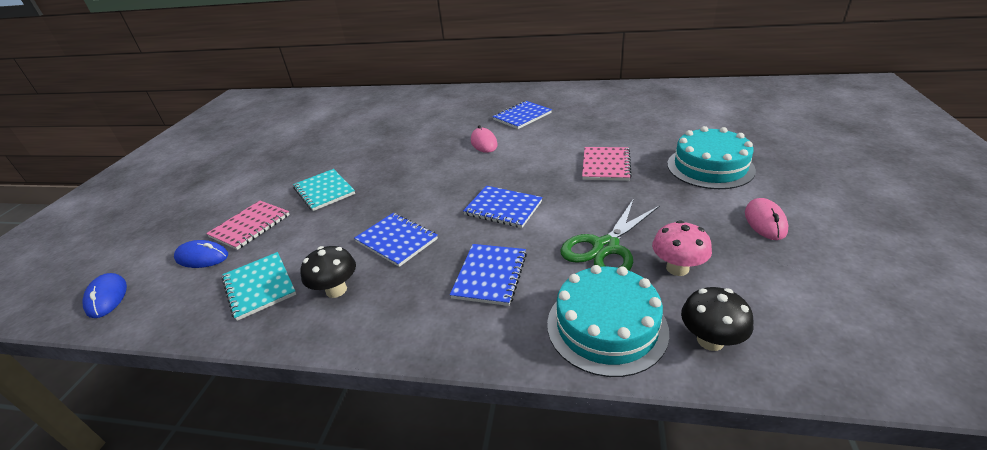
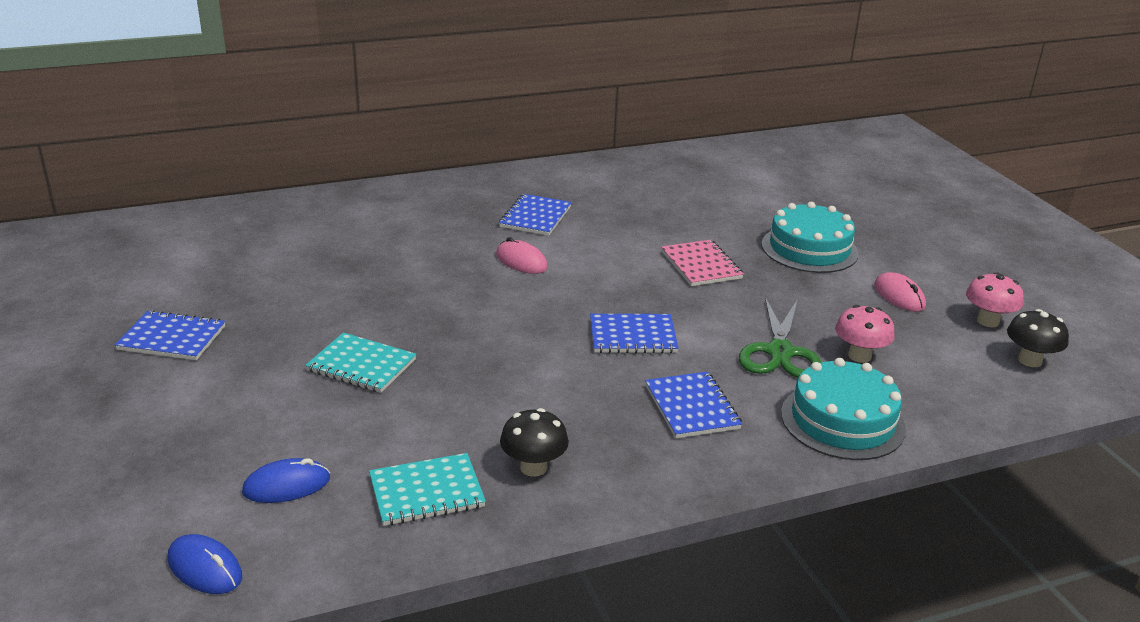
camera: 35 degrees left, 5 degrees down
(250, 226) = (306, 432): pink notebook -> none
(259, 286) = (426, 492): turquoise notebook -> turquoise notebook turned 45 degrees counterclockwise
(396, 240) = (543, 399): blue notebook -> blue notebook (172, 338)
(710, 340) = (930, 407): black mushroom -> black mushroom (1030, 360)
(849, 266) = (988, 321): none -> pink mushroom

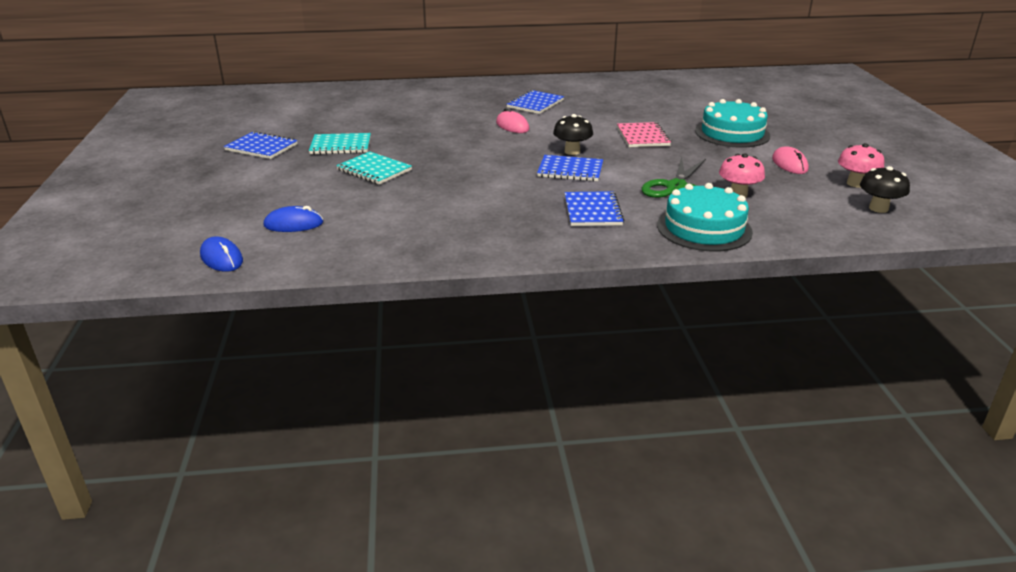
camera: 15 degrees right, 0 degrees up
(426, 492) = (382, 236): turquoise notebook -> turquoise notebook (340, 146)
(533, 467) = (461, 231): black mushroom -> black mushroom (572, 151)

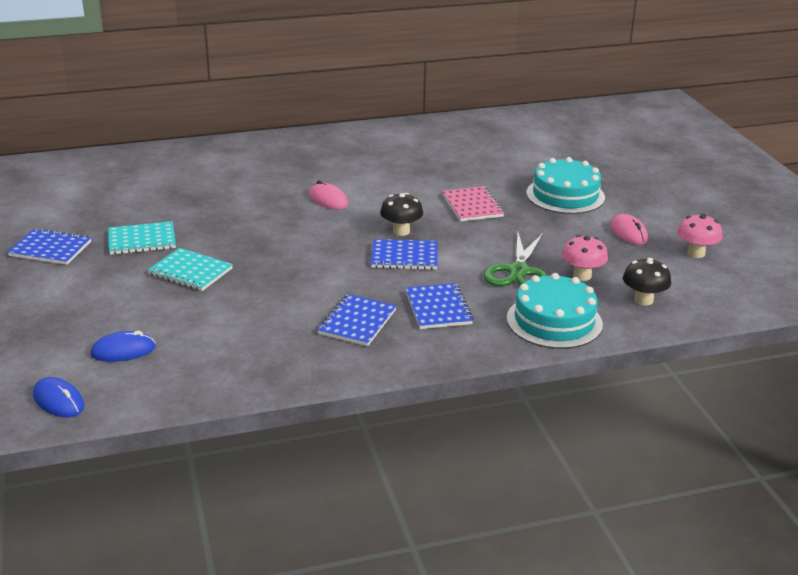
camera: 10 degrees left, 0 degrees up
(535, 104) = (346, 166): blue notebook -> blue notebook (357, 322)
(878, 208) = (720, 283): black mushroom -> black mushroom (643, 300)

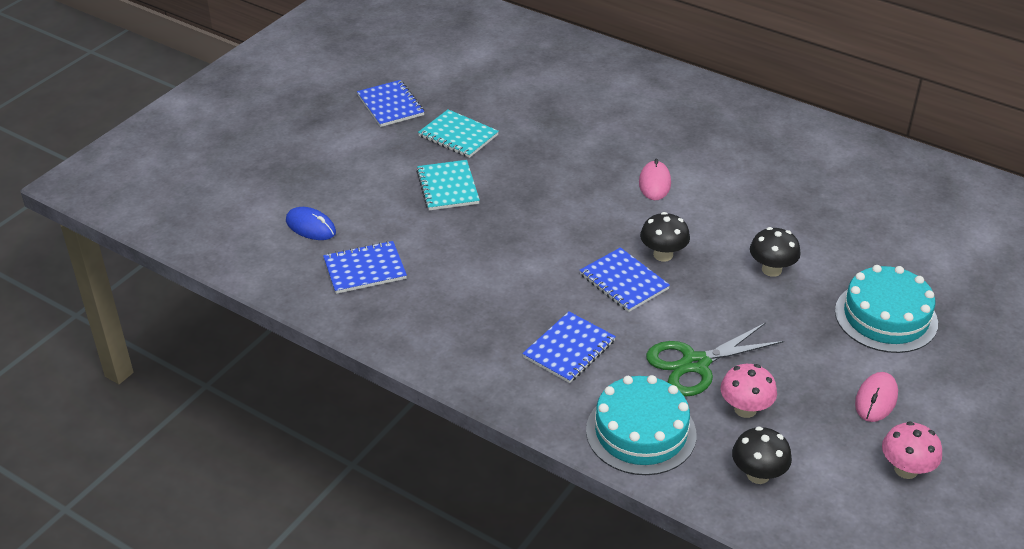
camera: 50 degrees right, 10 degrees up
(58, 401) = (224, 239): blue mouse -> none
(357, 322) = (490, 316): blue notebook -> blue notebook (365, 269)
(472, 206) = (771, 270): pink notebook -> black mushroom

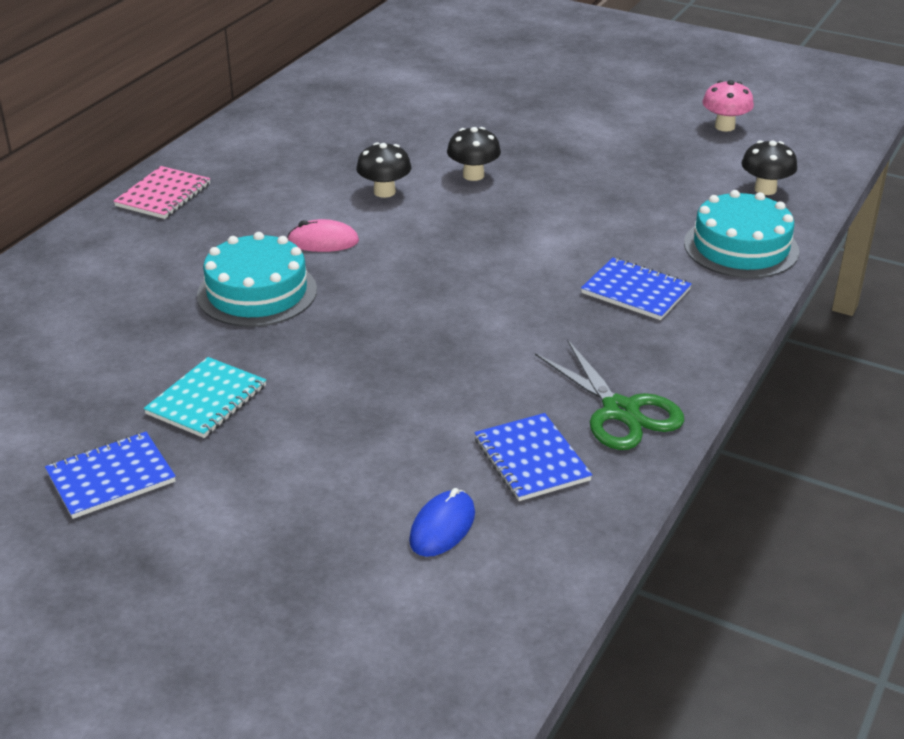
camera: 95 degrees left, 5 degrees down
(448, 187) = (336, 400): turquoise notebook -> none
(624, 282) = (512, 259): blue notebook -> none
(663, 255) = (459, 236): black mushroom -> black mushroom (384, 192)
(695, 364) = (631, 218): green scissors -> green scissors (620, 411)
(725, 107) = (163, 195): none -> pink notebook
(745, 409) = (684, 193): pink mushroom -> none
(876, 399) = (645, 134): pink mouse -> none
(886, 317) = (532, 124): turquoise cake -> turquoise cake (257, 292)

